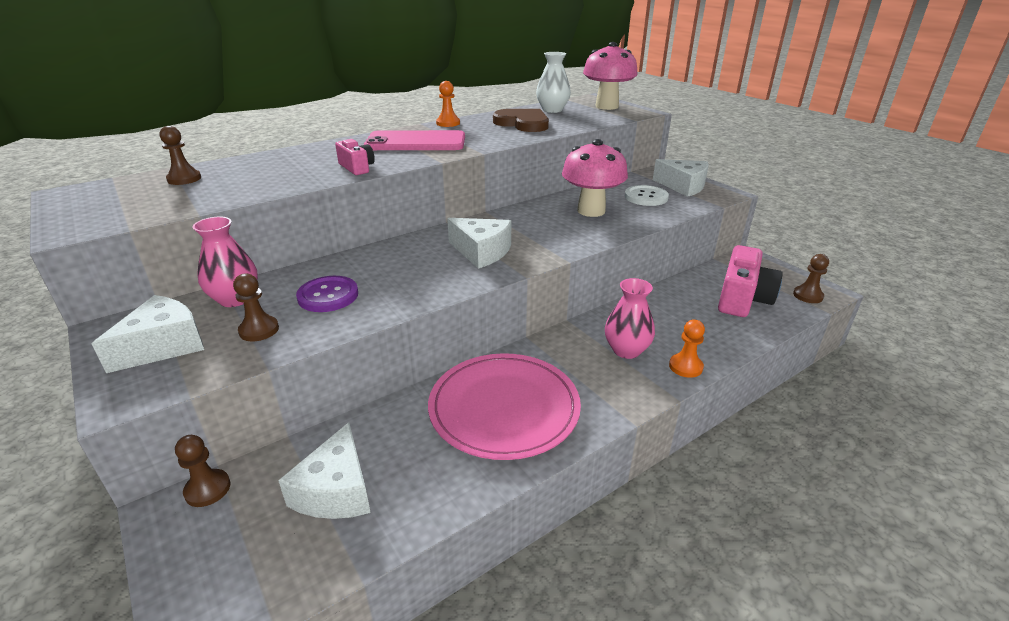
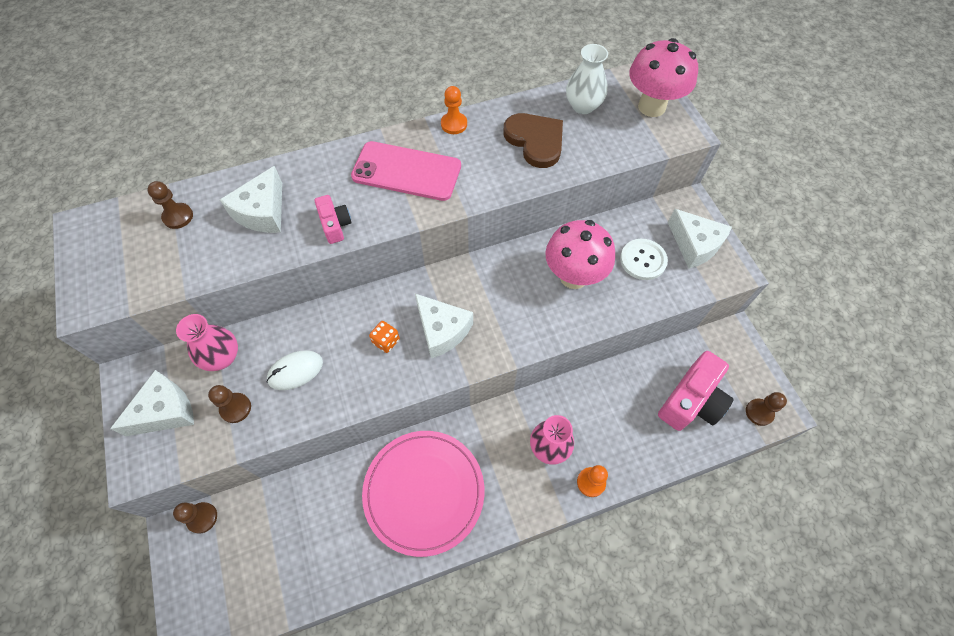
camera: 15 degrees right, 30 degrees up
(328, 296) = (295, 371): purple button -> white mouse
(336, 490) = (285, 543): white cheese -> white cheese (263, 212)
(425, 265) = (386, 341): none -> orange dice

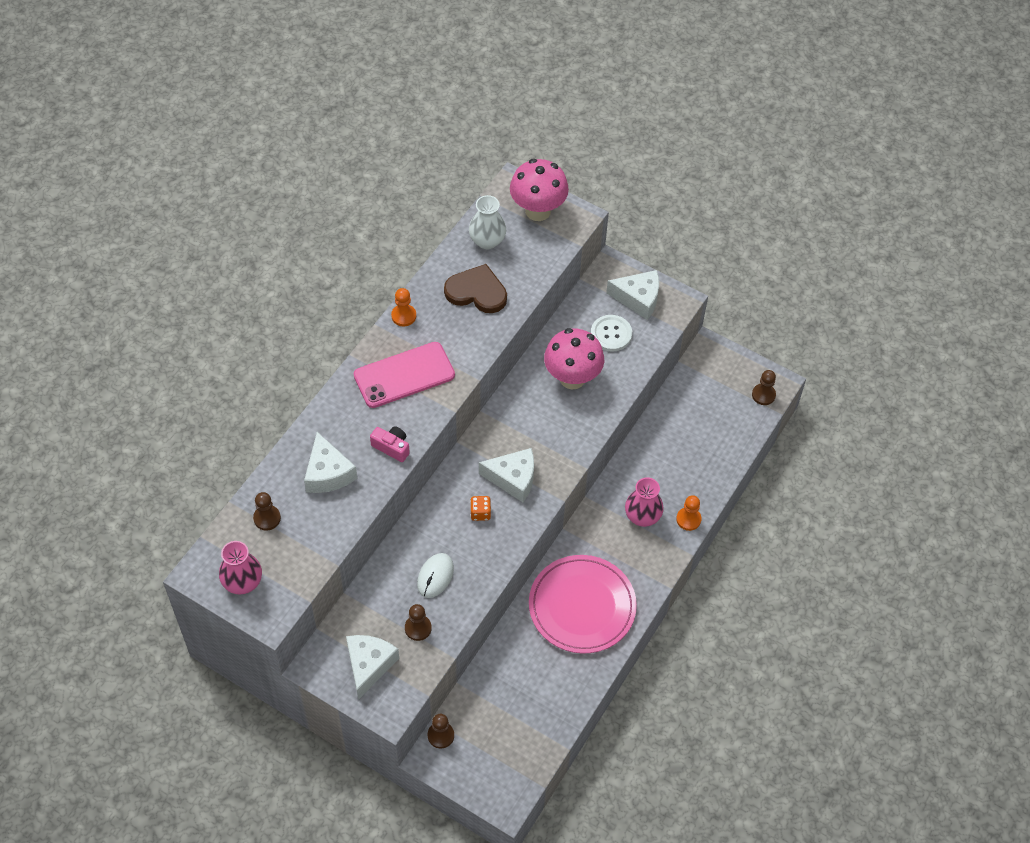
camera: 40 degrees left, 5 degrees down
(222, 357) = (371, 605): pink vase -> pink vase (243, 582)
(691, 401) = (713, 418): pink camera -> none

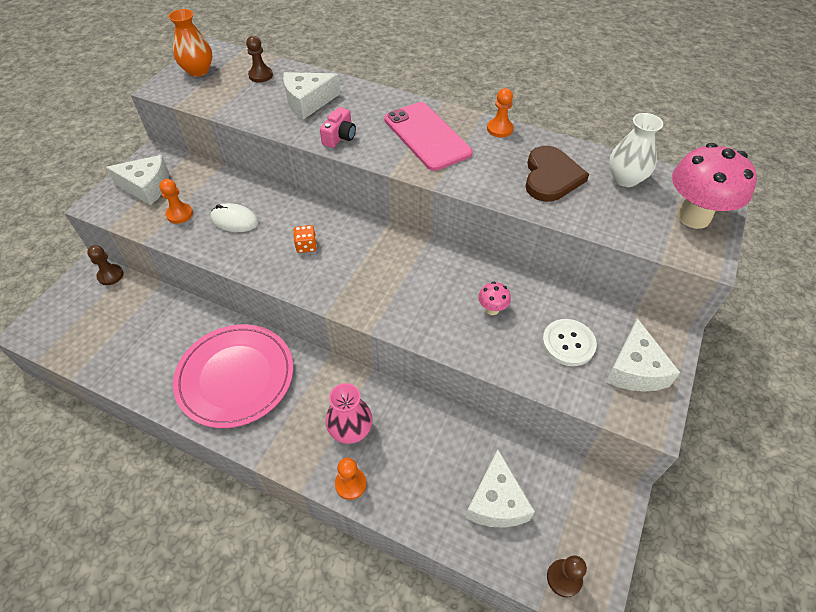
camera: 85 degrees right, 5 degrees down
(243, 582) = (198, 71): pink vase -> orange vase
(418, 628) = (179, 214): brown pawn -> orange pawn
(513, 478) = (350, 268): white cheese -> white cheese (496, 502)
(572, 378) = (492, 309): pink mushroom -> pink mushroom, size x0.45

